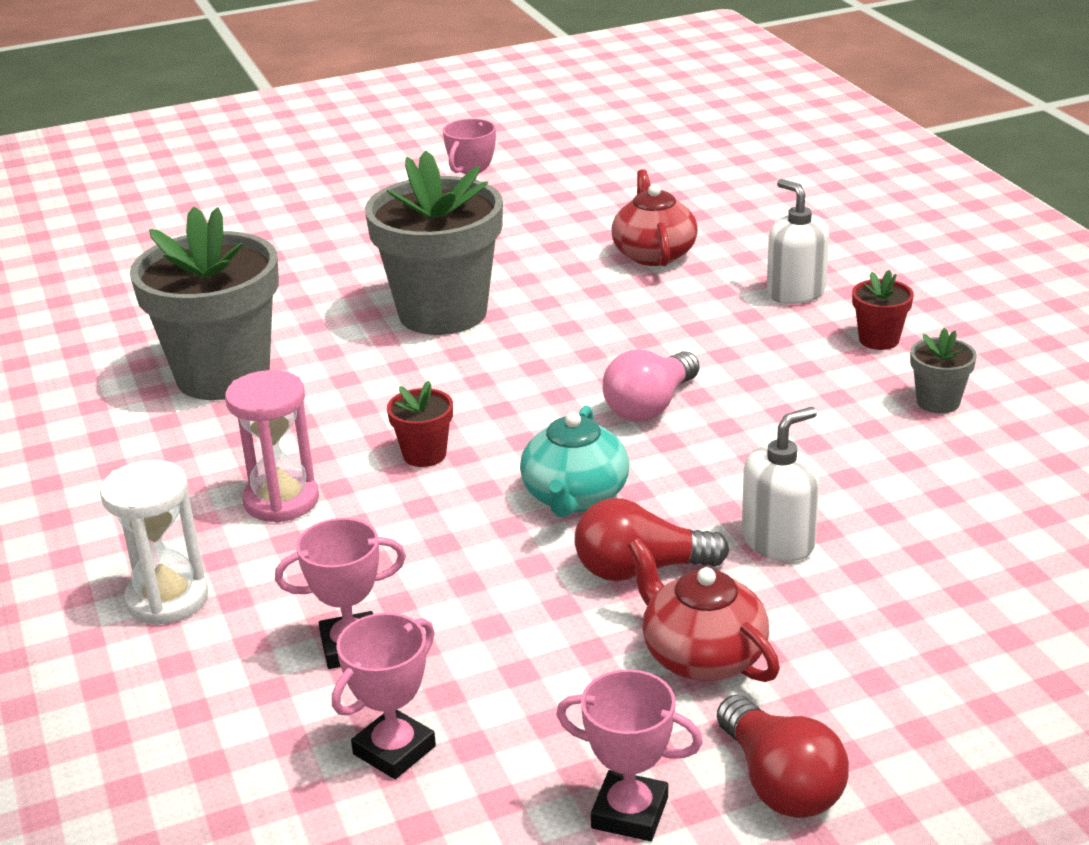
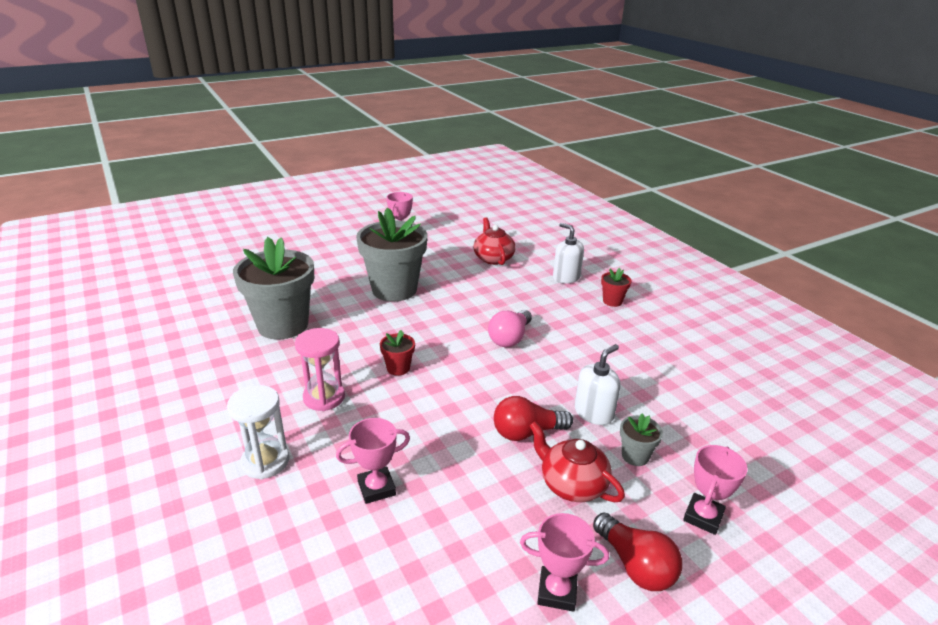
camera: 10 degrees left, 0 degrees up
(394, 750) = (412, 557): pink trophy -> pink trophy (703, 517)
(574, 497) = (482, 390): turquoise teapot -> none
(938, 402) = (650, 333): grey flower pot -> grey flower pot (635, 456)

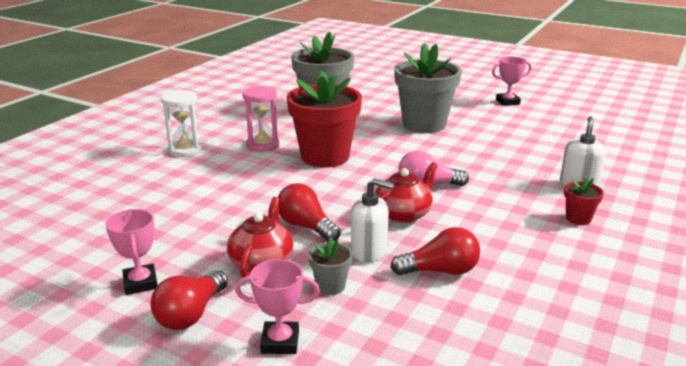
camera: 60 degrees right, 5 degrees down
(376, 488) = (191, 189): pink trophy -> none
(398, 368) = (325, 157): red flower pot -> red flower pot, size x2.35
(493, 258) = (546, 144): red teapot -> red teapot (403, 214)
(644, 390) = (440, 271): none -> red light bulb

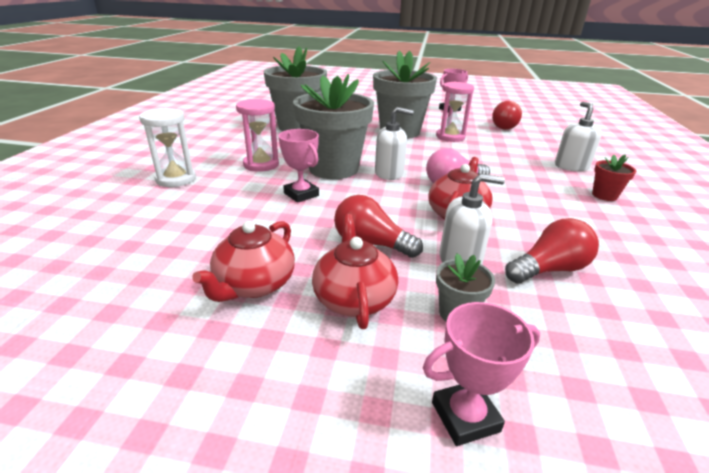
camera: 20 degrees left, 5 degrees up
(140, 283) = (206, 367): pink trophy -> pink trophy (301, 194)
(191, 314) = (312, 402): red light bulb -> red light bulb (502, 126)
(198, 240) = (254, 285): none -> red teapot
(325, 157) = (333, 169): red flower pot -> grey flower pot
(374, 168) = (389, 173): none -> white soap dispenser
(474, 136) = (450, 137): none -> pink hourglass

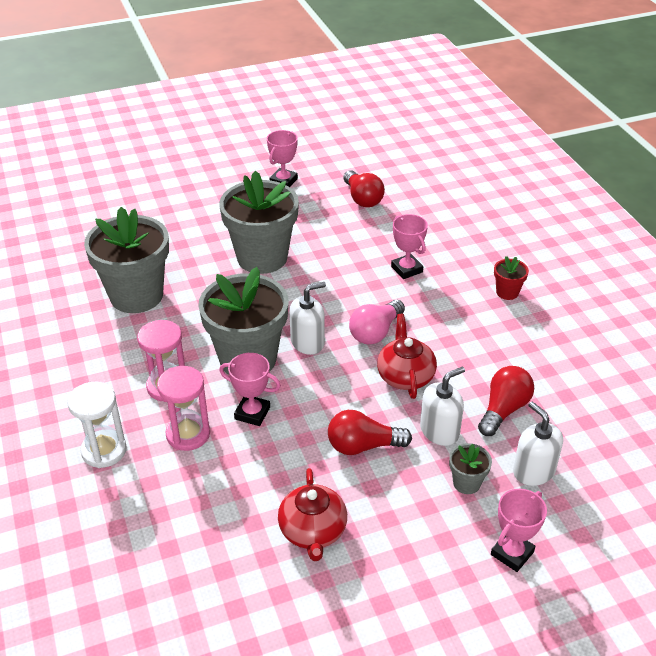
camera: 30 degrees left, 10 degrees up
(354, 298) = (392, 506): red teapot -> none
(450, 137) = (322, 246): pink hourglass -> pink hourglass (188, 434)
(511, 161) = (406, 269): none -> pink trophy
(571, 166) = (463, 255): white soap dispenser -> white soap dispenser (533, 471)

